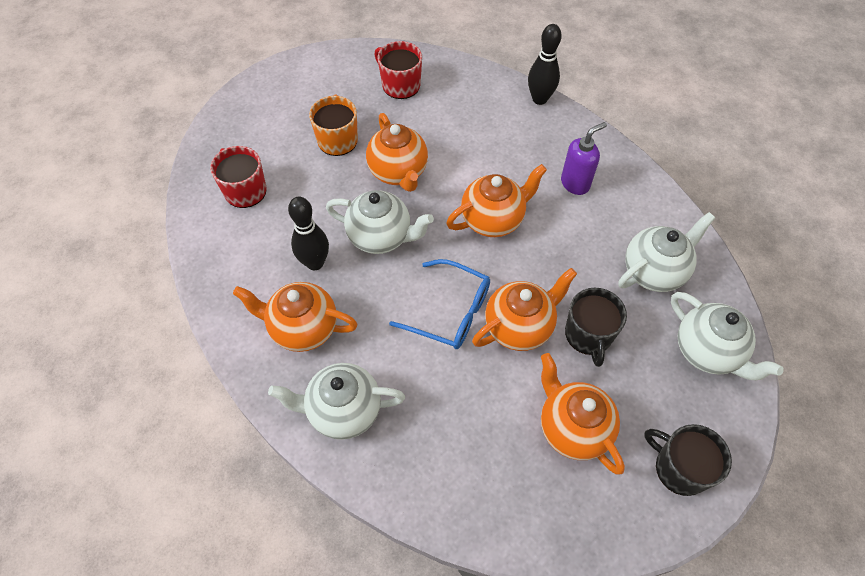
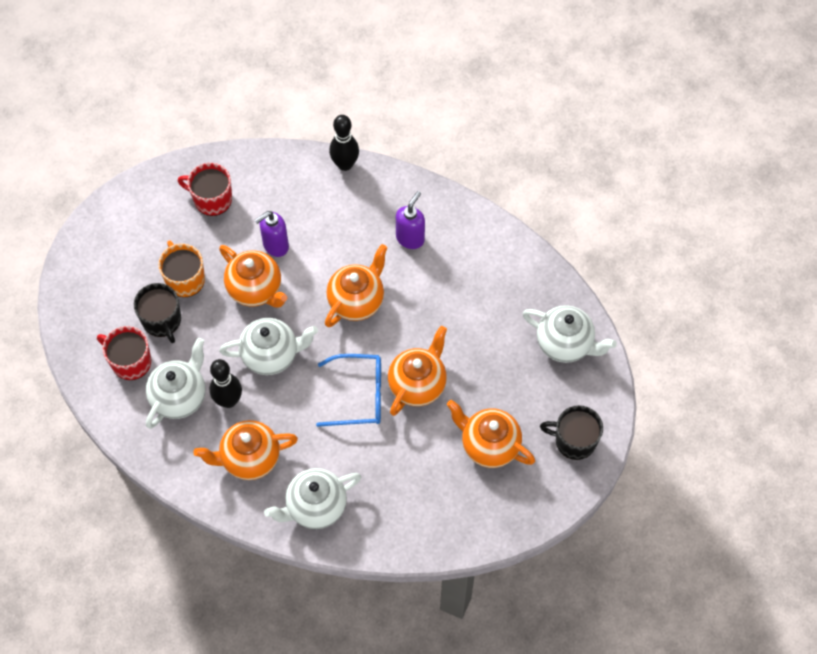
camera: 25 degrees left, 5 degrees up
(438, 142) = (275, 245): none -> purple soap dispenser
(588, 335) = (473, 368): black mug -> black mug (162, 321)
(654, 271) = (503, 293): white teapot -> white teapot (179, 396)

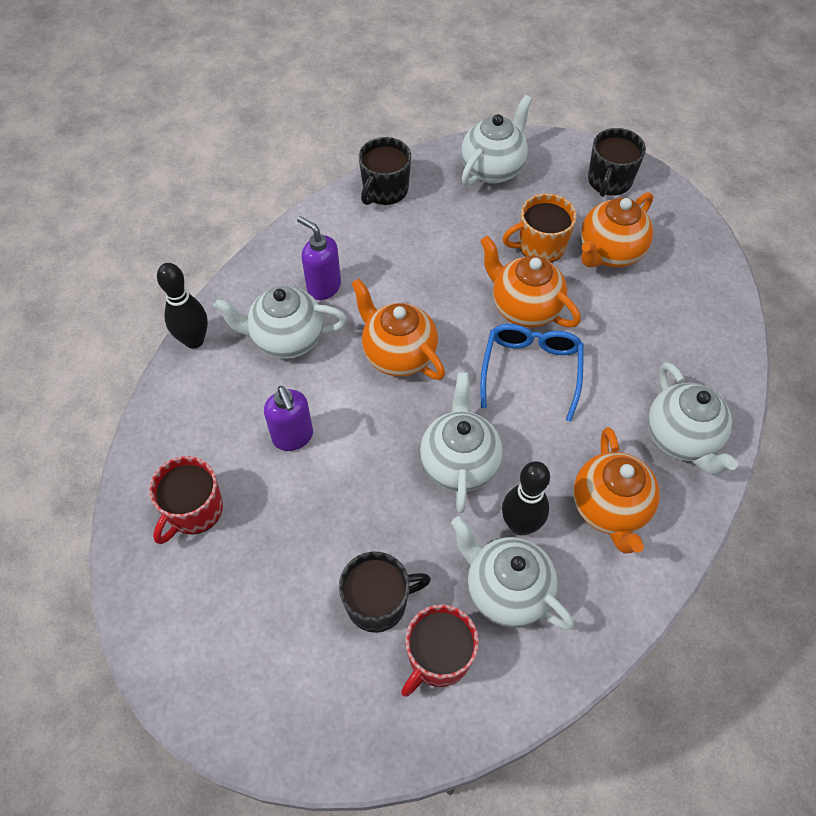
camera: 80 degrees left, 5 degrees down
(185, 279) = (316, 562): orange mug -> orange mug (540, 246)
(256, 289) = (355, 470): orange teapot -> none
(357, 223) = (286, 339): none -> white teapot
(521, 263) = (385, 190): none -> black mug

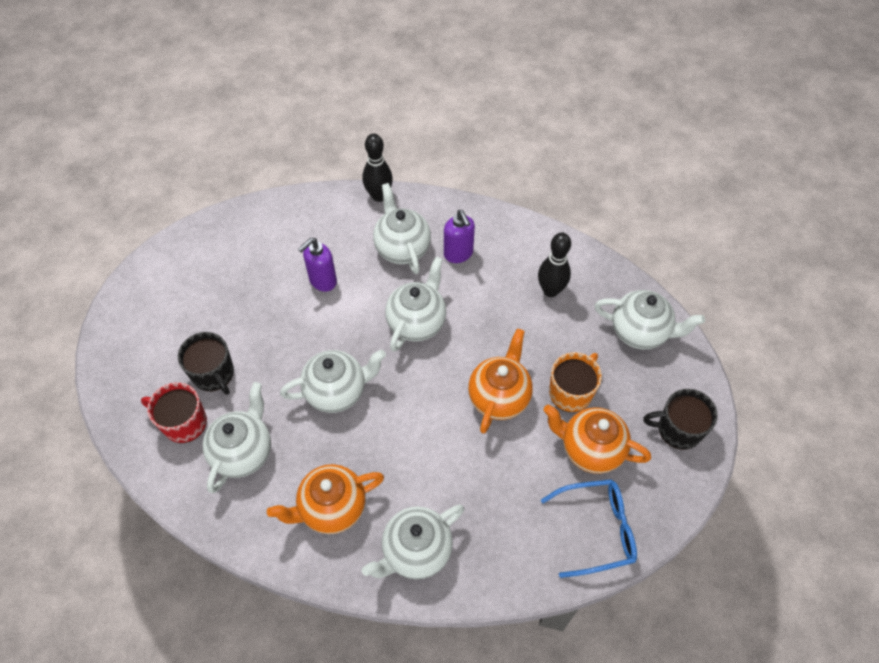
camera: 70 degrees right, 0 degrees up
(193, 510) = (250, 246): red mug -> none
(323, 287) = (458, 254): purple soap dispenser -> purple soap dispenser turned 135 degrees clockwise
(385, 190) = (574, 261): black mug -> none
(398, 354) = (417, 322): orange teapot -> white teapot
(520, 525) = (298, 447): black bowling pin -> black bowling pin (550, 290)
(531, 370) = (439, 418): blue glasses -> blue glasses (597, 529)
(540, 246) = (571, 391): orange mug -> orange mug turned 75 degrees clockwise

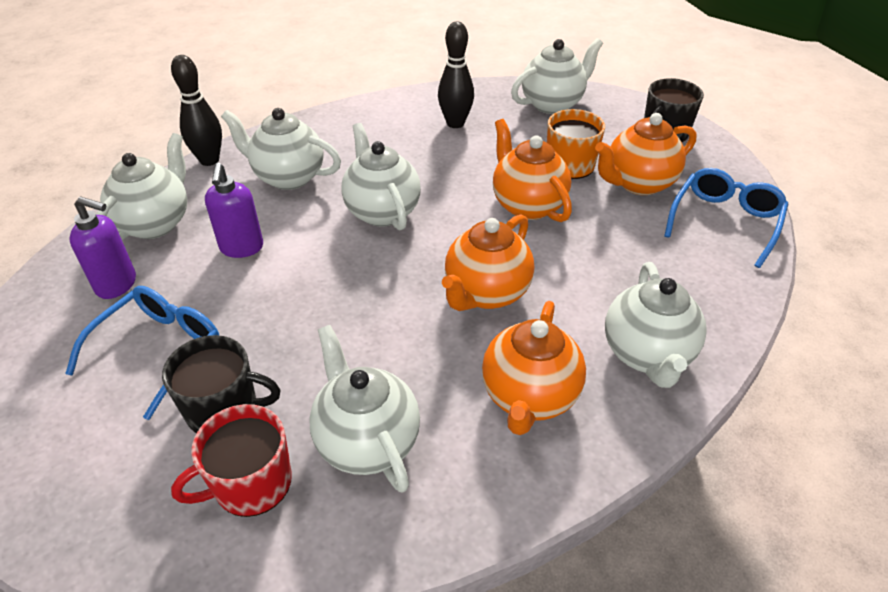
camera: 50 degrees left, 15 degrees down
(224, 313) = (159, 351): none -> blue glasses
(337, 391) = (387, 310): white teapot -> white teapot (155, 223)
(394, 431) = (486, 293): none -> orange teapot
(458, 254) = (346, 149): purple soap dispenser -> purple soap dispenser (117, 285)

